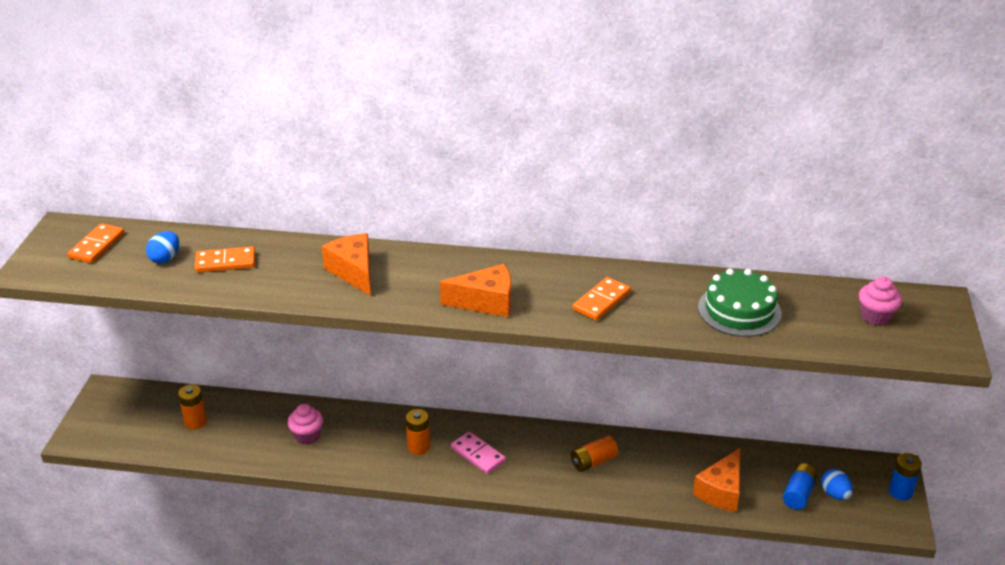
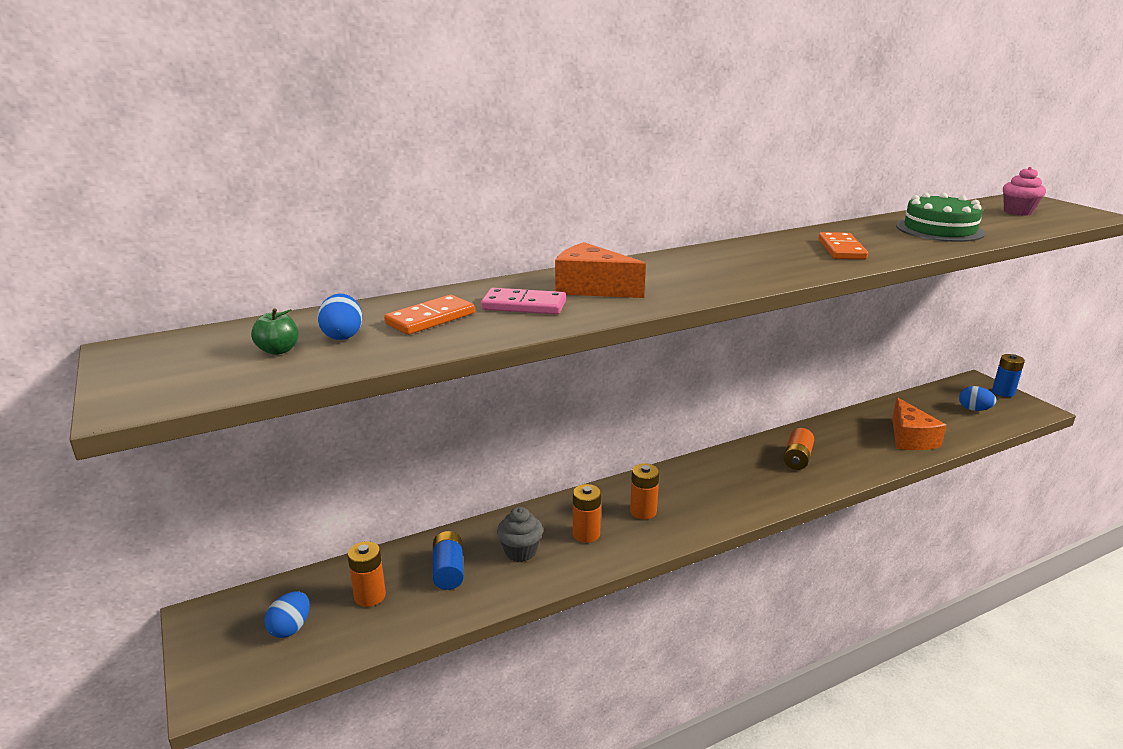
camera: 35 degrees left, 10 degrees down
(97, 246) = (218, 351): orange domino -> none
(123, 258) = (278, 350): none -> green apple
(139, 421) = (290, 628): none -> blue egg
(307, 436) = (520, 551): pink cupcake -> grey cupcake
(361, 444) = (586, 534): none -> orange battery
(478, 455) = (702, 494): pink domino -> pink domino (524, 305)
(486, 302) = (757, 273): orange cheese -> none
(798, 494) = (955, 418): blue battery -> blue battery (448, 570)

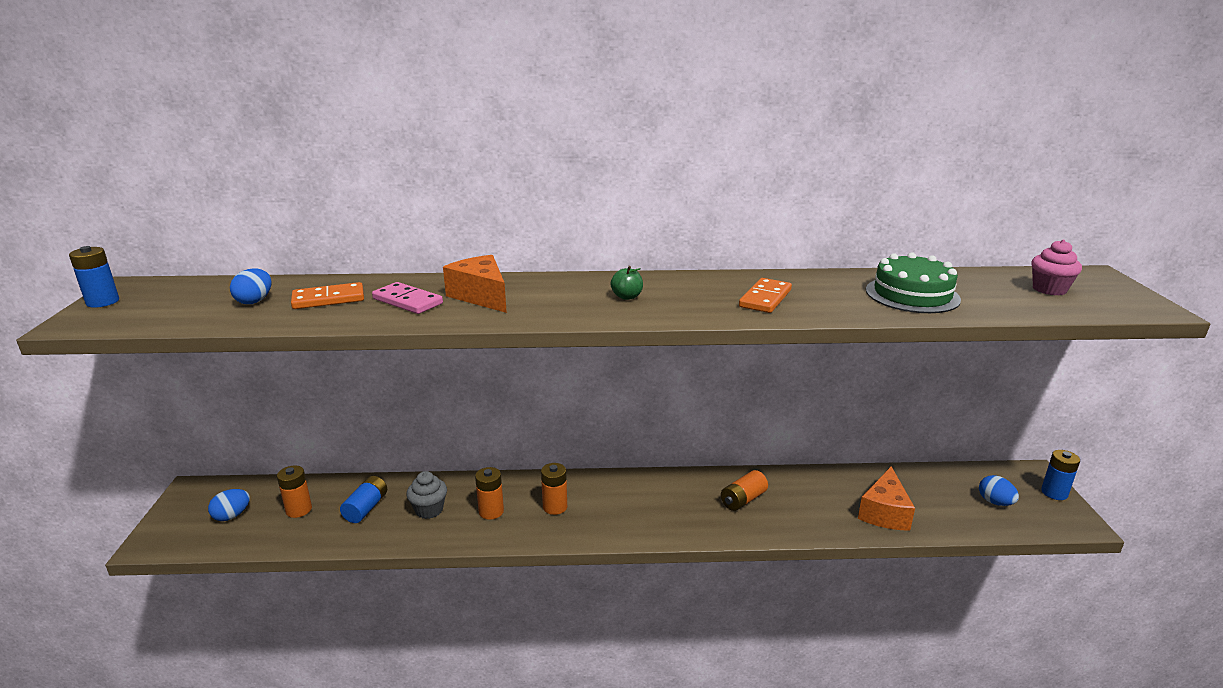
camera: 25 degrees right, 0 degrees up
(126, 373) = (103, 302): none -> blue battery
(278, 350) = (202, 304): green apple -> green apple (627, 297)

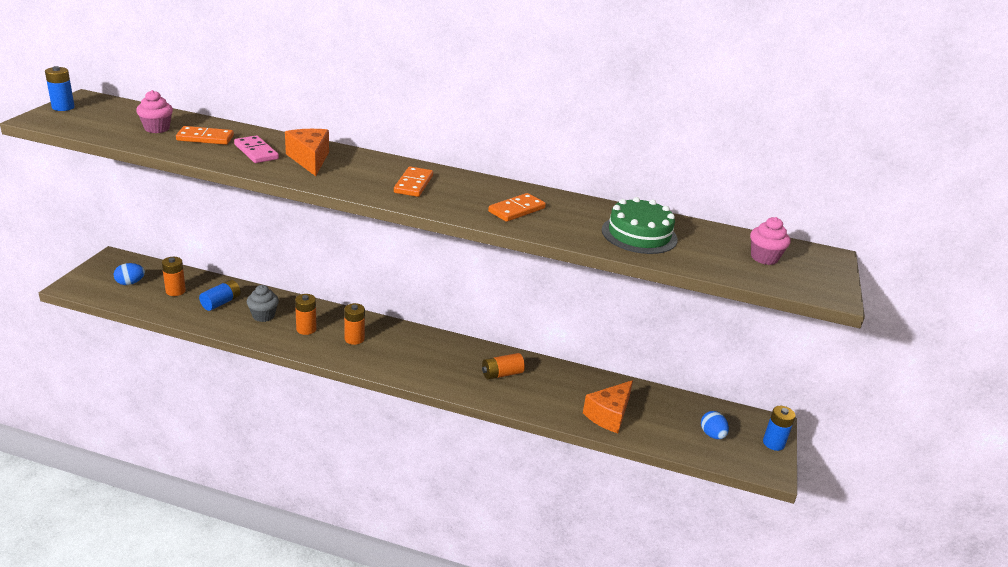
camera: 15 degrees right, 5 degrees up
(255, 301) = (157, 128): blue egg -> pink cupcake
(627, 297) = (413, 184): green apple -> orange domino

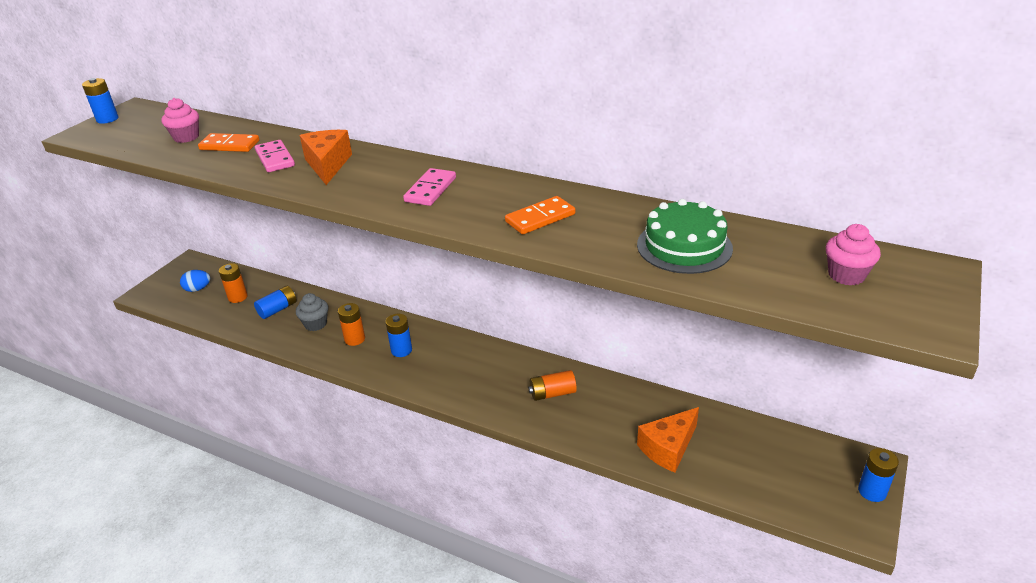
camera: 15 degrees right, 5 degrees up
(354, 339) = (401, 350): orange battery -> blue battery
(413, 184) = (430, 190): orange domino -> pink domino
(712, 435) = (793, 477): blue egg -> none

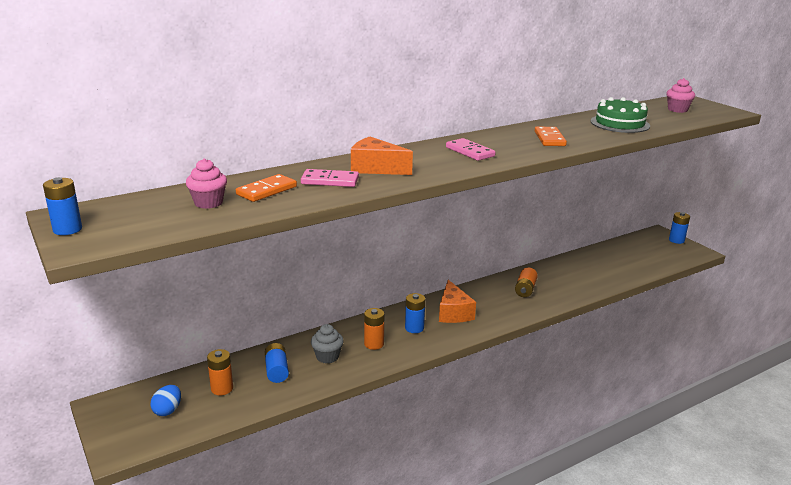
camera: 60 degrees left, 10 degrees down
(668, 448) = (606, 274): orange cheese -> orange cheese (453, 313)

